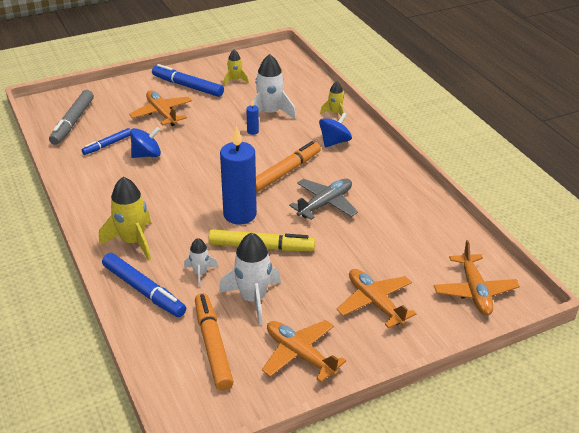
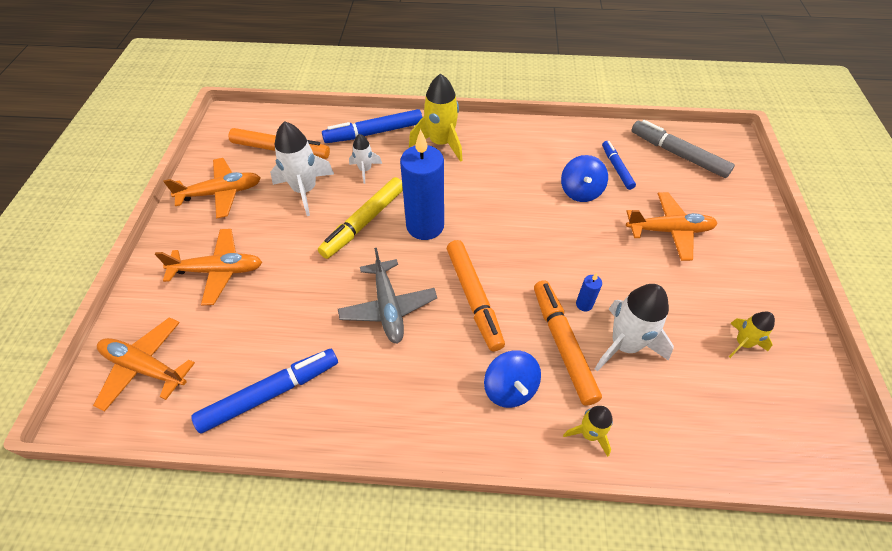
camera: 120 degrees right, 15 degrees up
(187, 86) = (737, 280): blue marker -> blue marker (270, 393)
(289, 132) = (562, 344): none -> orange marker

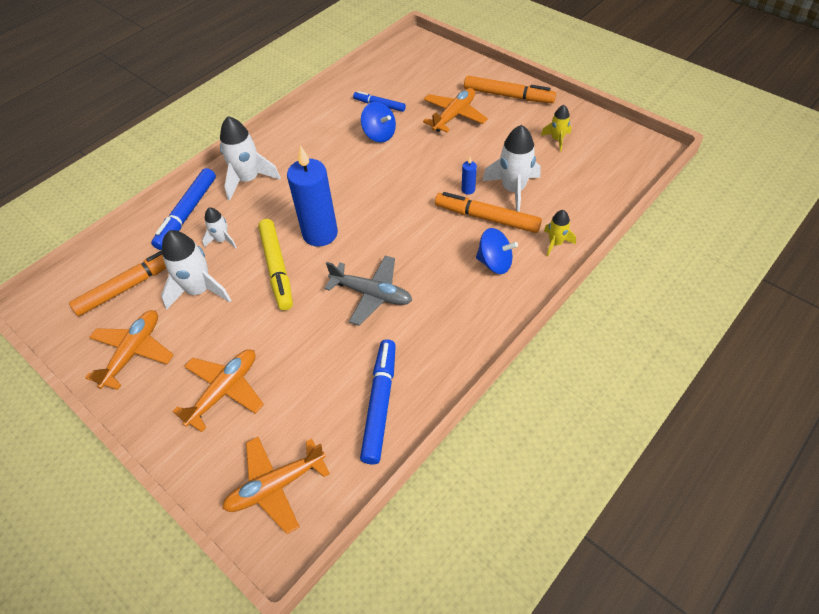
camera: 50 degrees left, 0 degrees up
(441, 143) = (248, 180): yellow rocket -> white rocket
(474, 298) = (410, 242): orange marker -> orange marker (508, 96)
(678, 154) = (400, 71): grey marker -> none

